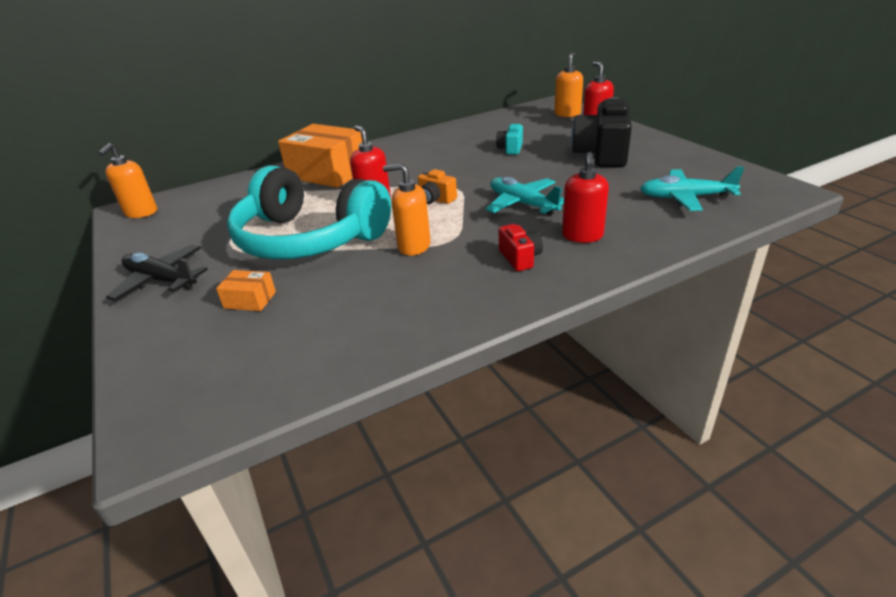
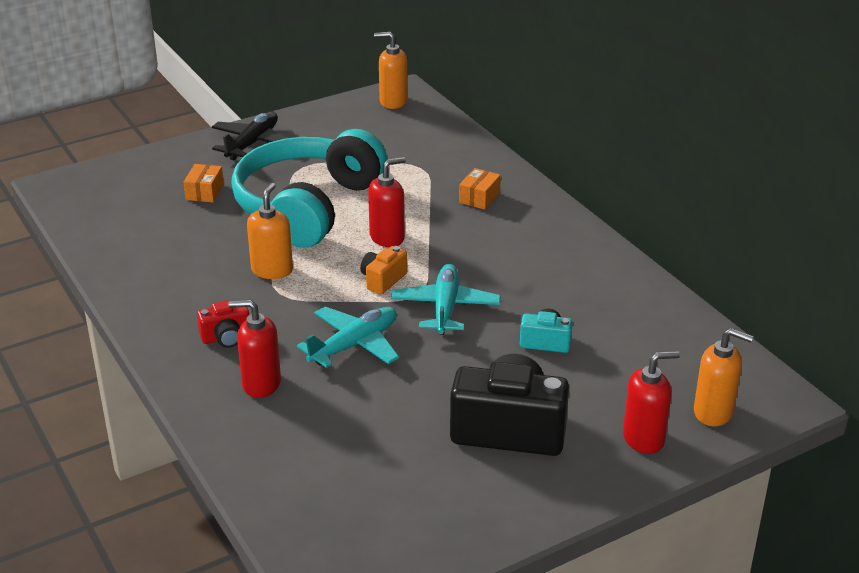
camera: 85 degrees right, 0 degrees up
(328, 173) = (479, 197): orange box -> orange box, size x0.44
(685, 198) = (340, 485): turquoise plane -> turquoise plane (445, 307)

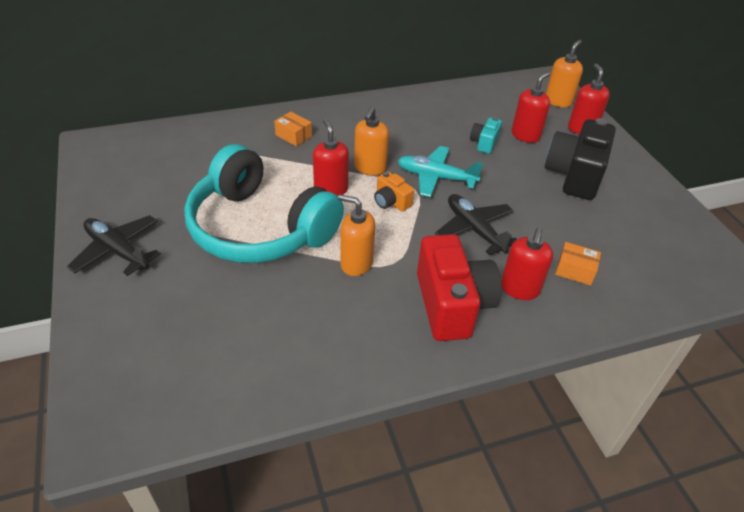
camera: 80 degrees left, 10 degrees up
(205, 192) = (194, 297): orange box -> orange box (575, 270)
(226, 337) = (452, 304): red camera -> red camera, size x2.06
(354, 345) = (474, 229): turquoise plane -> black plane
(393, 102) = (105, 151): orange soap dispenser -> orange soap dispenser (370, 168)
(588, 379) = (525, 135): none -> red soap dispenser

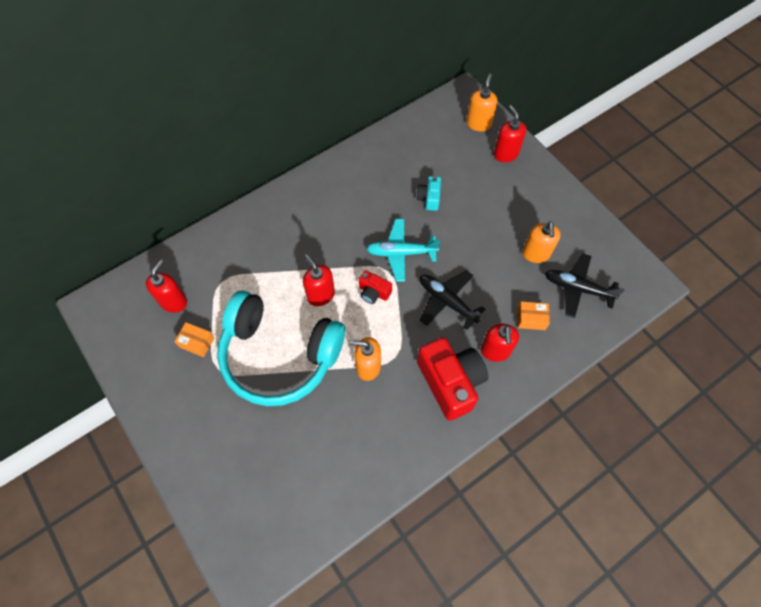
camera: 15 degrees left, 20 degrees up
(117, 251) = (177, 416): black plane -> black plane (577, 288)
(293, 136) = (265, 240): orange box -> orange box (197, 342)
(370, 168) = (344, 259): orange soap dispenser -> orange soap dispenser (536, 254)
(391, 202) = (373, 292): orange camera -> red camera
(525, 135) = (461, 177): red soap dispenser -> red soap dispenser (174, 301)
(574, 175) = (511, 214): black camera -> none

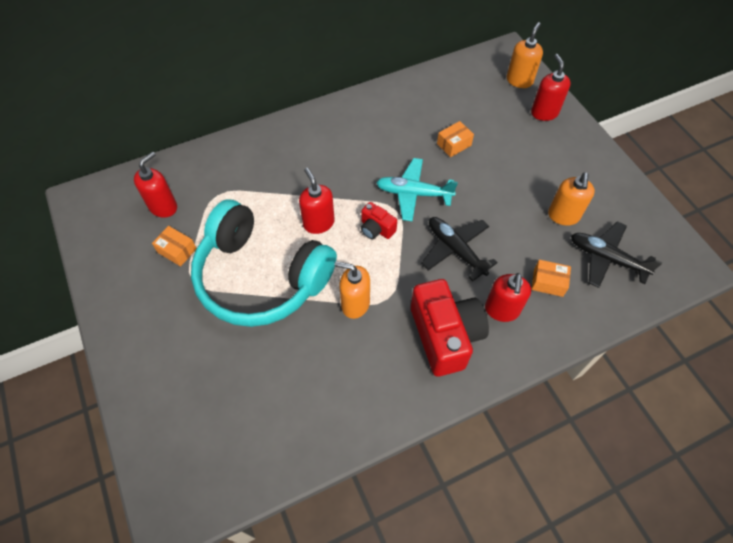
camera: 10 degrees right, 5 degrees down
(429, 198) = (454, 144): turquoise camera -> orange box

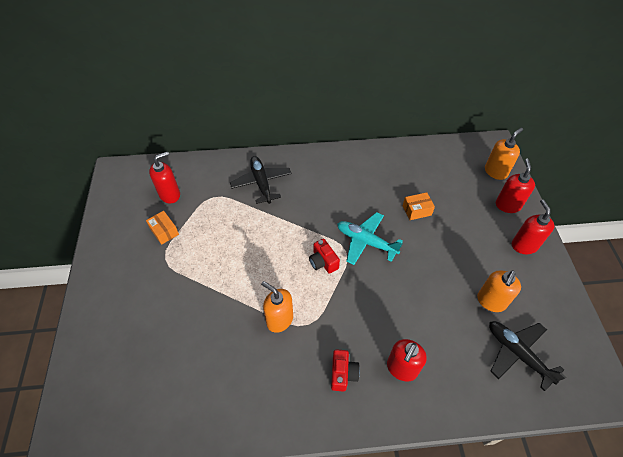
camera: 20 degrees right, 5 degrees down
(261, 277) = (216, 273): turquoise headphones -> none
(318, 223) = (279, 243): red soap dispenser -> red soap dispenser (524, 245)
(445, 335) = (343, 374): red camera -> red camera, size x0.48
(455, 250) = (382, 301): black plane -> black plane (261, 183)
(548, 282) = (454, 357): orange box -> none

